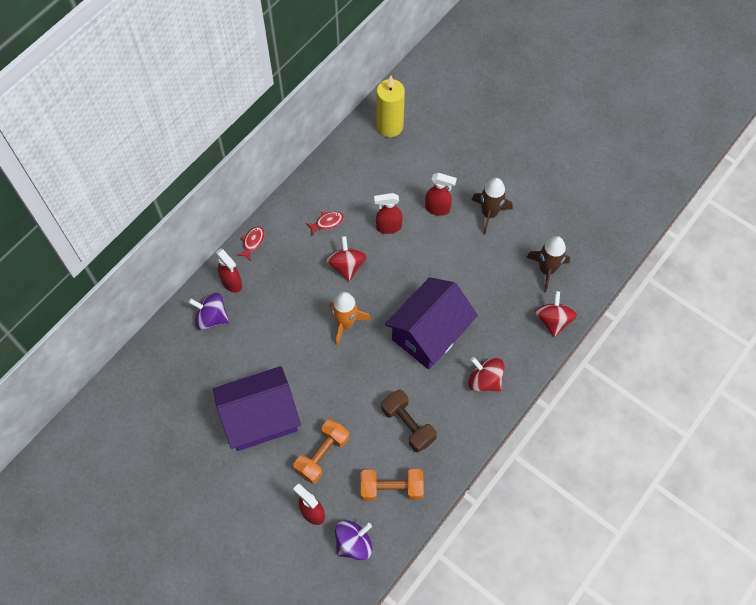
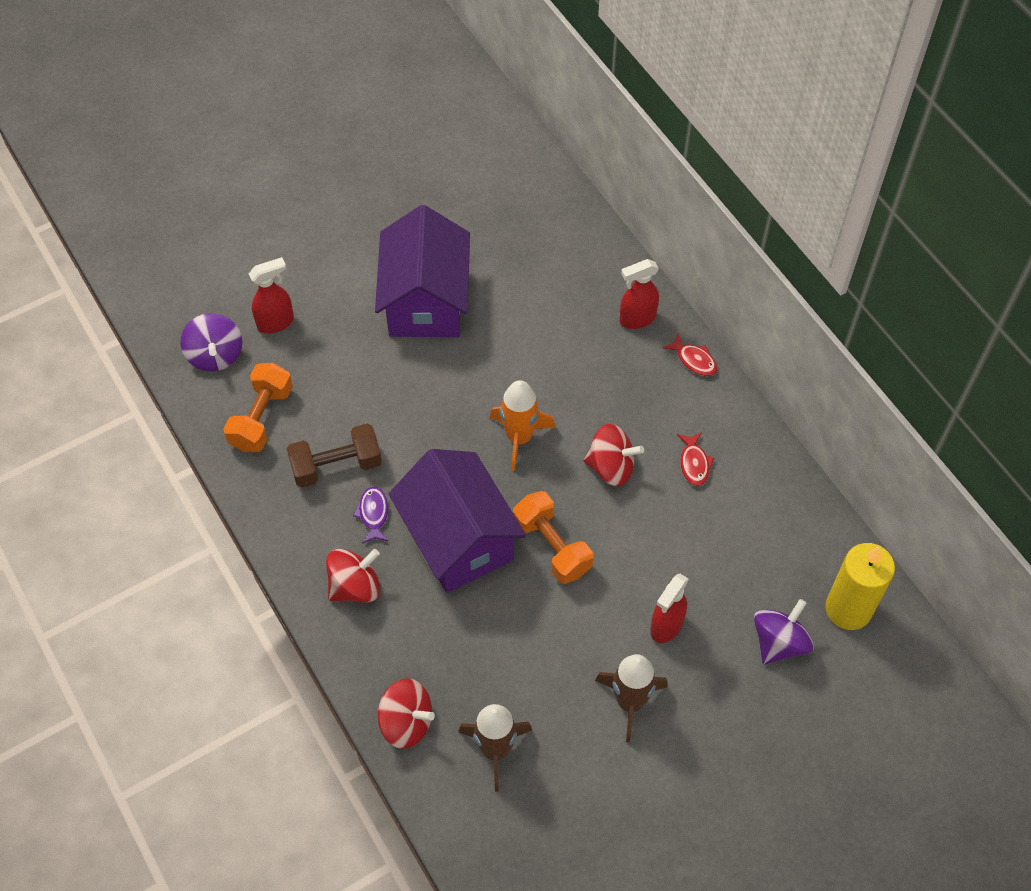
camera: 110 degrees right, 5 degrees down
(212, 318) = (592, 283): purple spinning top -> purple spinning top (779, 642)
(322, 455) = (344, 354): orange dumbbell -> orange dumbbell (552, 546)
(388, 227) = (657, 544): red spray bottle -> none
(432, 389) = (373, 514): none -> purple fish

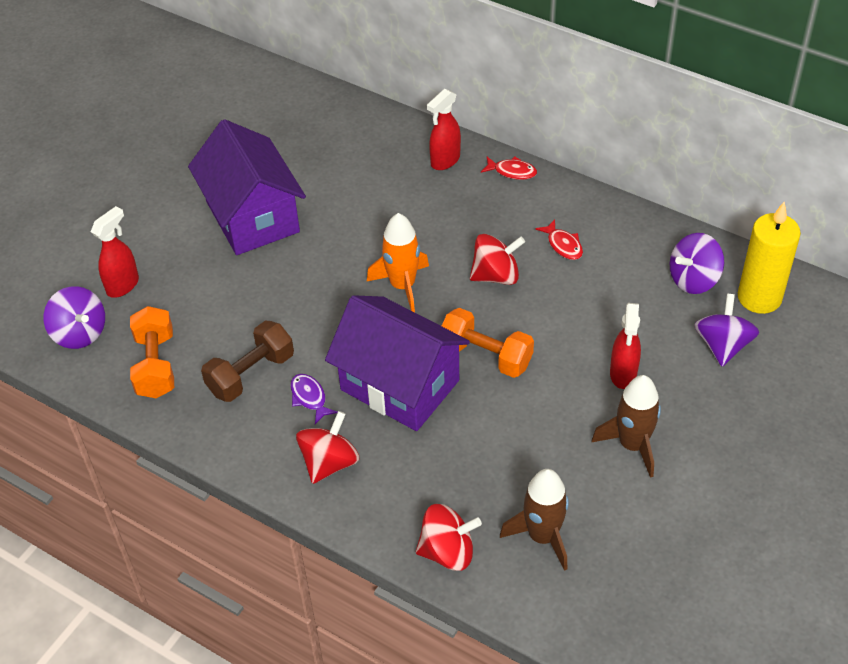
camera: 25 degrees left, 10 degrees down
(796, 559) = (693, 279): none -> purple spinning top

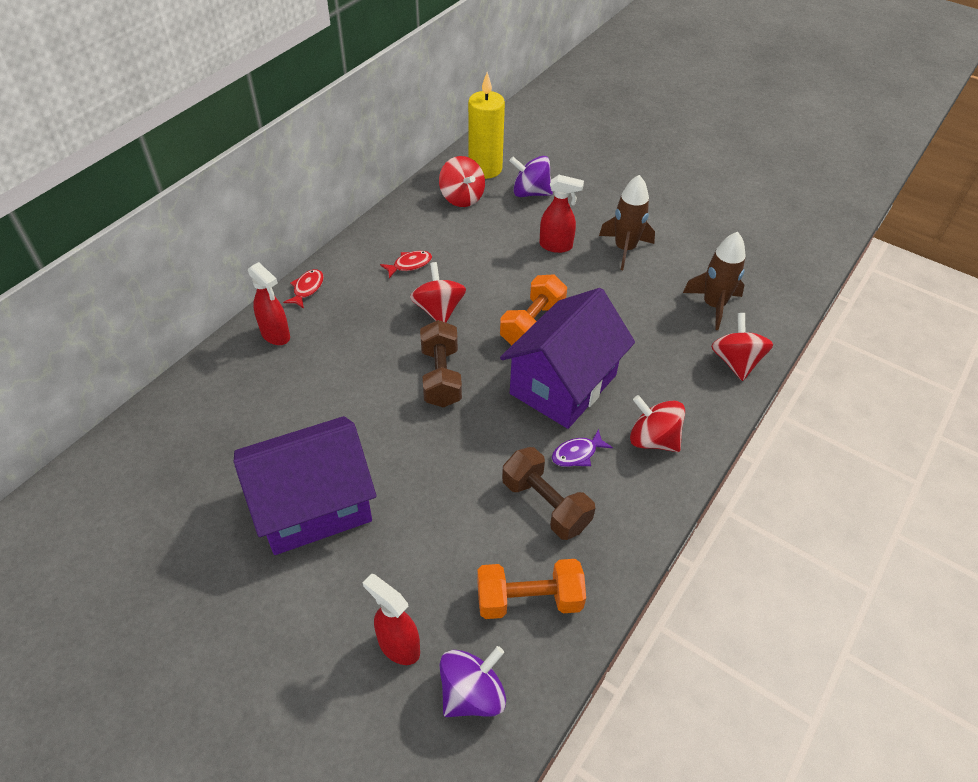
camera: 90 degrees left, 0 degrees up
(402, 286) = (441, 376): orange rocket -> brown dumbbell
(693, 279) = (462, 198): purple spinning top -> red spinning top

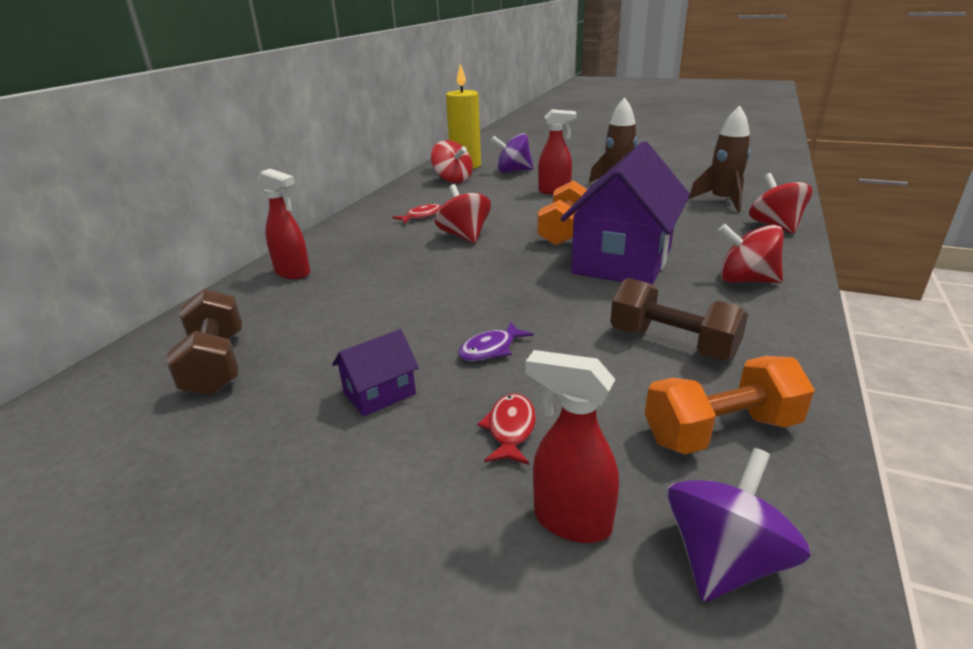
camera: 10 degrees left, 20 degrees down
(307, 289) = (320, 241): red fish -> red fish (510, 429)
(313, 506) = (379, 393): purple house -> purple house, size x0.42
(441, 376) = (490, 273): brown dumbbell -> brown dumbbell (216, 364)
(577, 454) = (676, 301): purple fish -> purple fish (491, 349)

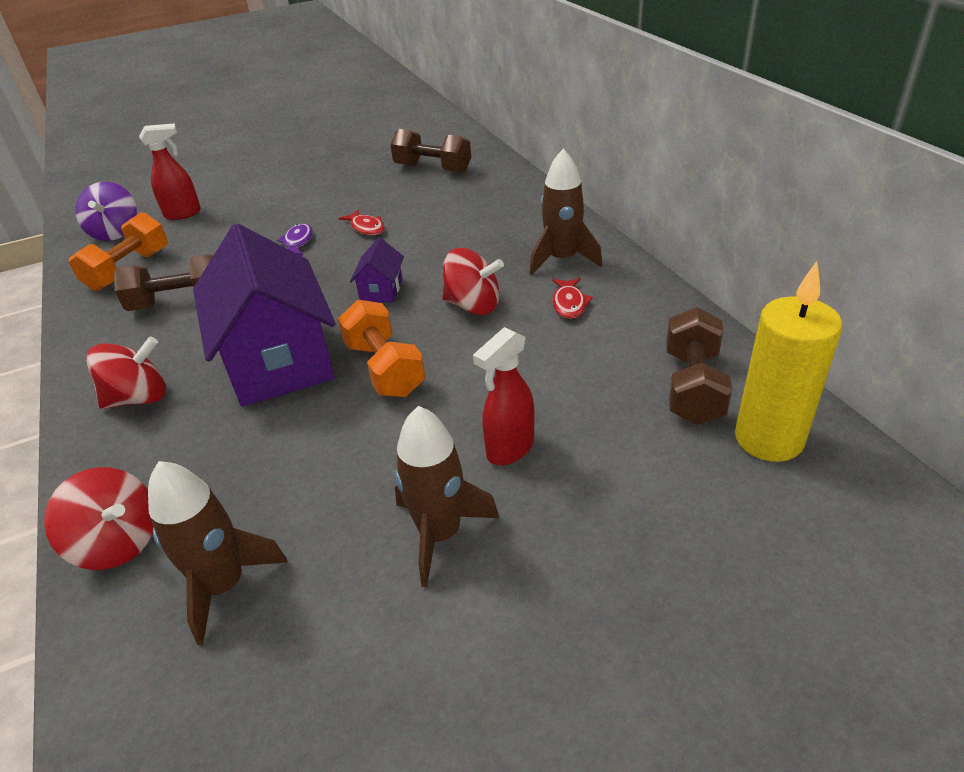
camera: 135 degrees right, 10 degrees up
(293, 273) = (525, 209): red spray bottle -> none
(368, 234) = (562, 259): none -> brown rocket
(379, 393) = (325, 201): purple house -> purple house (381, 290)
(453, 180) = (693, 387): red spinning top -> brown dumbbell
(510, 429) = (240, 222): red fish -> red fish (366, 228)
(513, 171) = (668, 472): purple spinning top -> none

